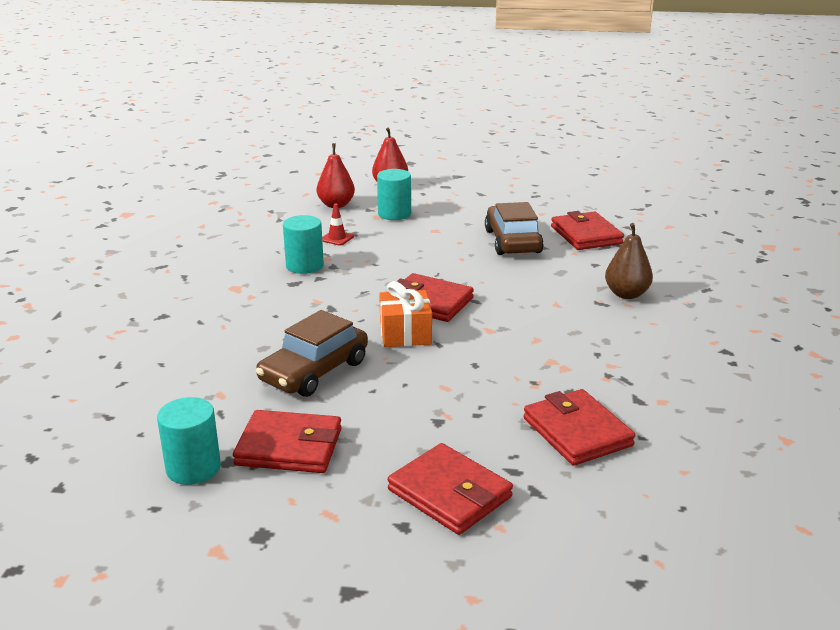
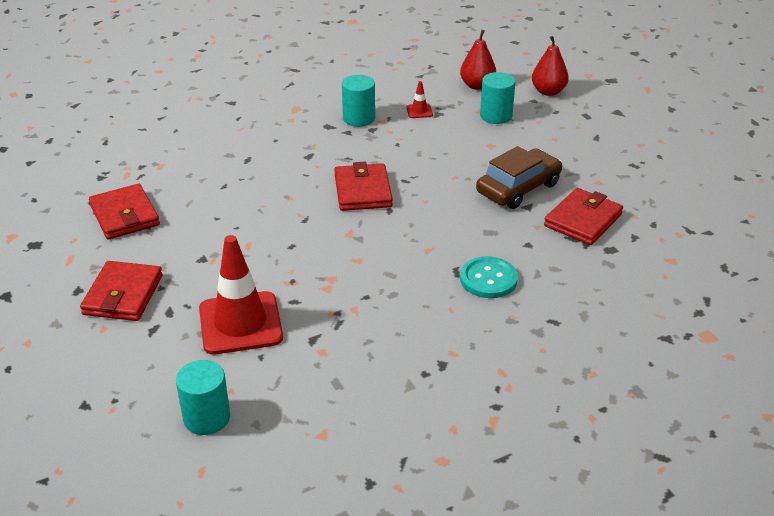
camera: 55 degrees right, 10 degrees up
(193, 468) = (78, 193): turquoise cylinder -> turquoise cylinder (206, 418)
(314, 371) = (218, 186): brown car -> none
(405, 334) = (304, 200): orange gift -> none
(577, 432) = (240, 323): red wallet -> red traffic cone
(626, 294) = (488, 279): brown pear -> turquoise button

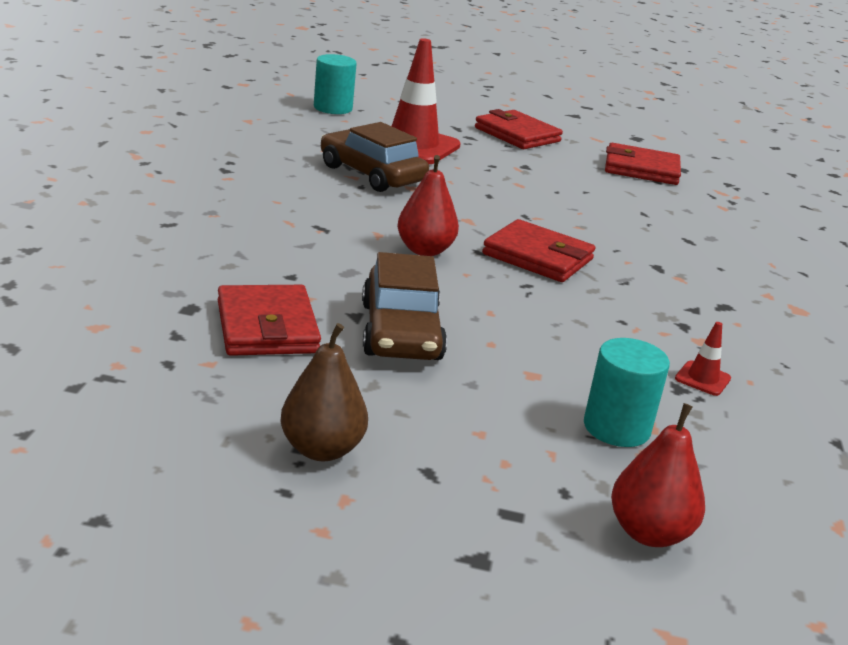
camera: 125 degrees right, 10 degrees down
(337, 305) = (371, 174): none -> brown car
(359, 118) = (726, 331): turquoise cylinder -> none
(477, 85) = (747, 473): red pear -> red pear (424, 250)
(488, 279) = (281, 232): turquoise button -> none
(628, 161) = (321, 449): none -> brown pear

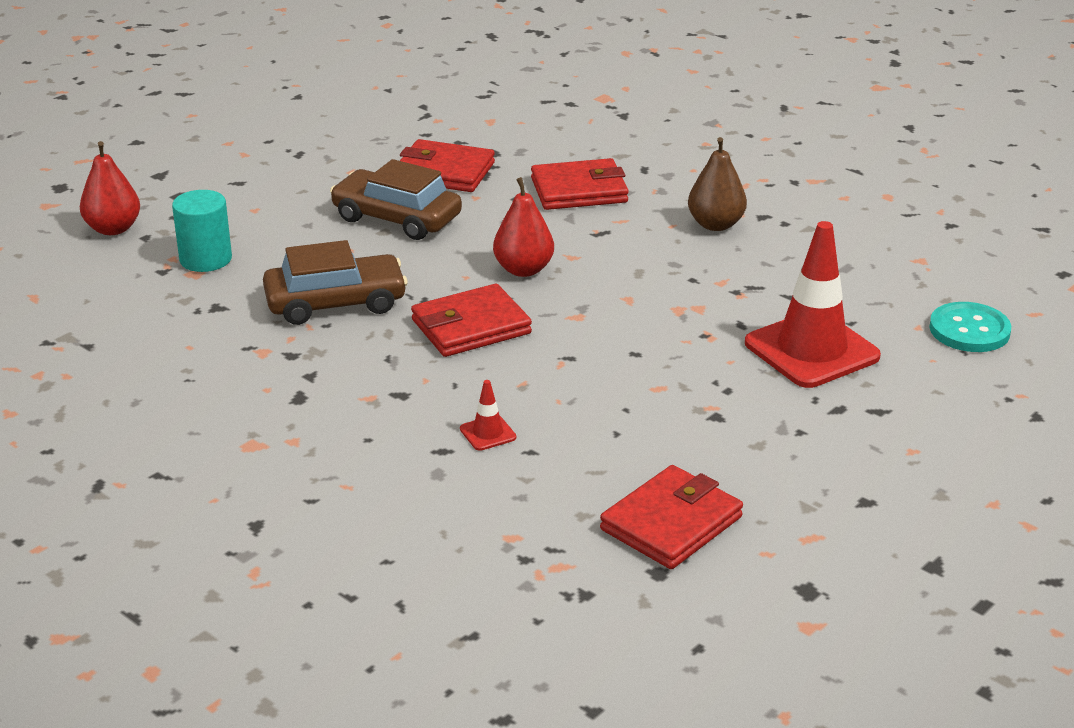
camera: 125 degrees right, 5 degrees up
(321, 449) = (292, 158): brown pear -> brown pear (715, 224)
(333, 108) = (969, 330): turquoise cylinder -> turquoise button
(371, 174) = (723, 294): brown car -> brown car (335, 303)
(517, 135) = (841, 457): red wallet -> red wallet (579, 190)
(702, 378) = (215, 324): red traffic cone -> red traffic cone (488, 433)

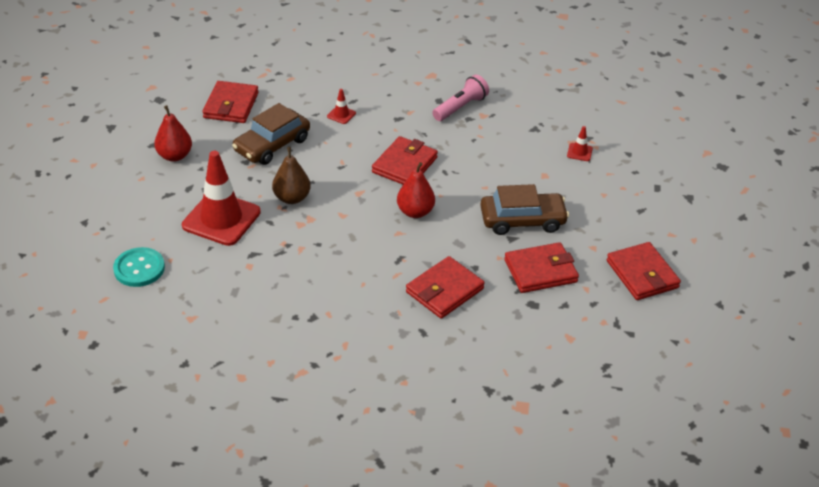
camera: 145 degrees right, 10 degrees up
(113, 229) = (651, 151): red pear -> red pear (175, 156)
(205, 259) = (579, 152): turquoise cylinder -> red traffic cone
(280, 374) = (460, 107): none -> pink flashlight
(335, 303) = (484, 153): brown car -> brown car (272, 145)
(336, 136) = (642, 274): none -> red wallet
(715, 224) = (337, 295): brown pear -> brown pear (292, 198)

